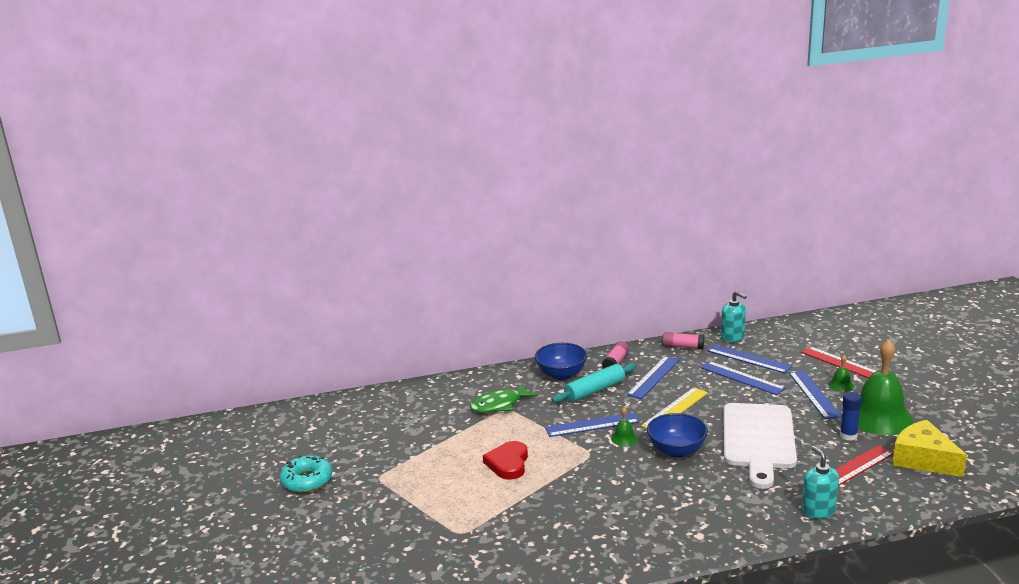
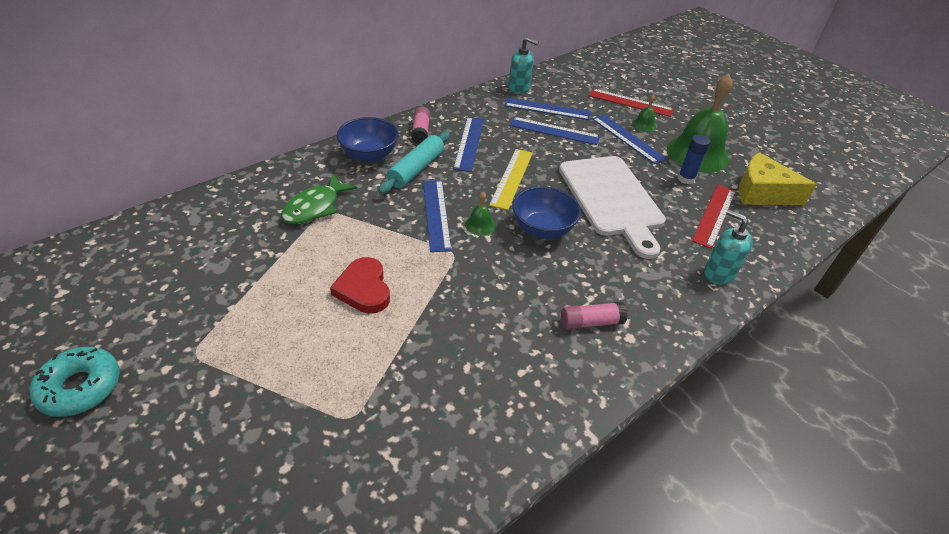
camera: 30 degrees left, 20 degrees up
(592, 425) = (436, 214): blue ruler -> blue ruler turned 60 degrees counterclockwise
(683, 347) = (478, 104): pink glue stick -> pink glue stick (591, 322)

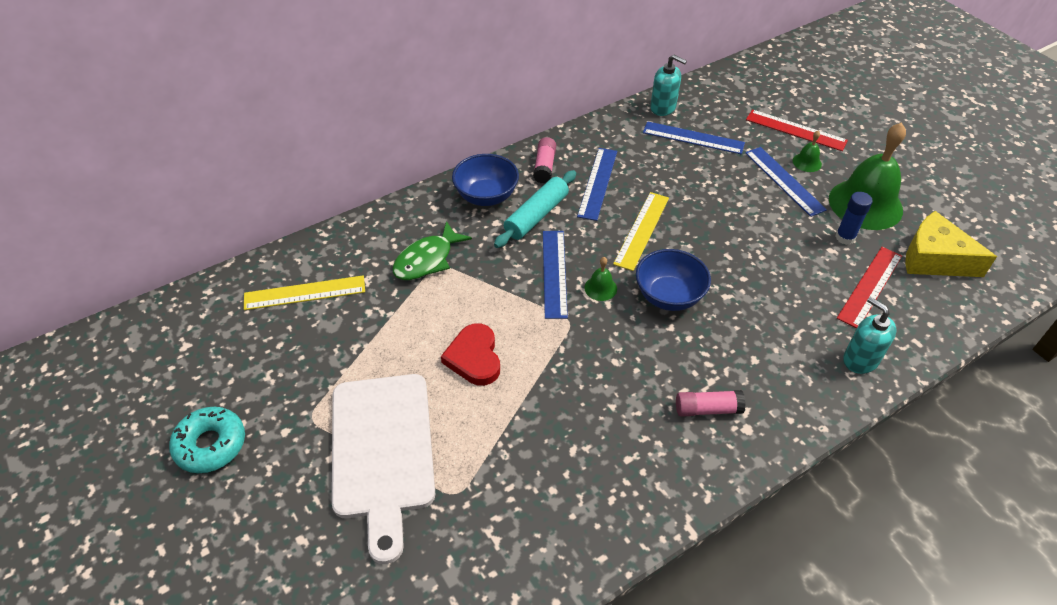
camera: 10 degrees right, 5 degrees up
(192, 239) = (305, 293): none -> yellow ruler
(554, 131) = (698, 168): blue ruler -> none
(612, 199) = (752, 261): white cutting board -> white cutting board (382, 451)

